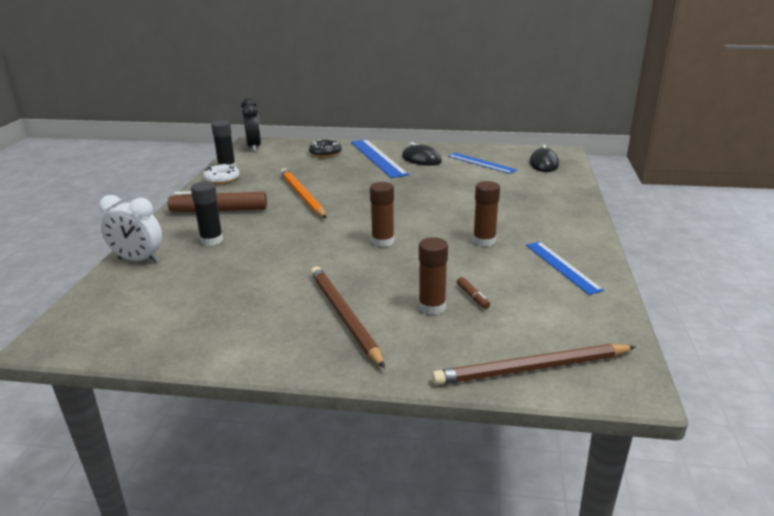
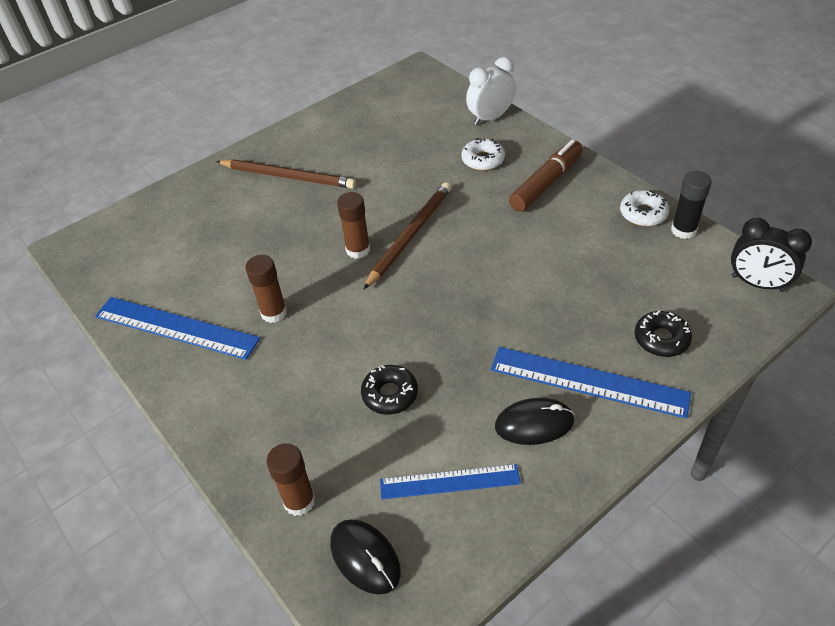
camera: 135 degrees right, 20 degrees up
(212, 240) = (483, 160): black glue stick -> white donut
(302, 195) = (525, 250): orange pencil -> none
(432, 307) = (240, 219): brown glue stick -> brown glue stick (299, 501)
(467, 188) = (390, 394): none -> black donut
(472, 297) = (221, 246): brown marker -> none
(531, 369) = (134, 220): brown pencil -> brown pencil (410, 235)
(562, 266) = (176, 327): blue ruler -> blue ruler, size x1.53

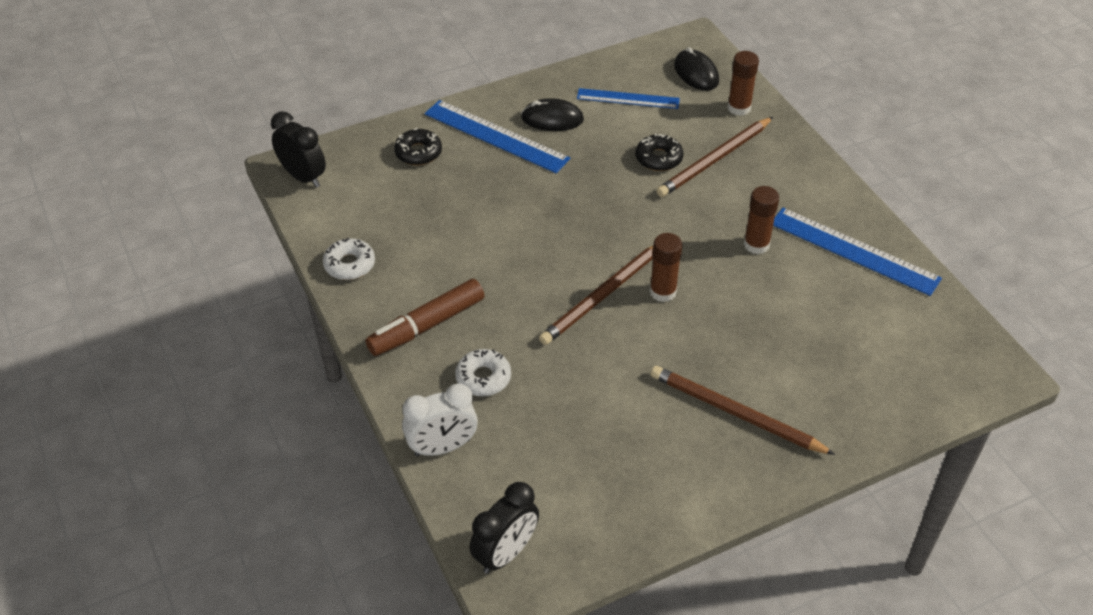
camera: 170 degrees left, 0 degrees up
(324, 407) = (714, 160): none -> brown pencil
(425, 81) = (505, 553): none -> black clock
(683, 230) = (325, 238): black glue stick -> none

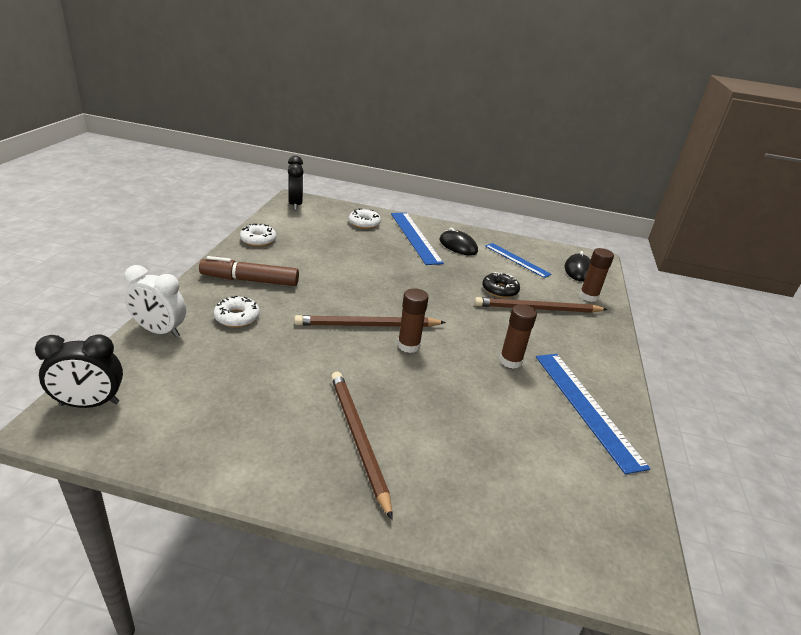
camera: 35 degrees right, 15 degrees down
(418, 152) = (364, 223): black donut -> white donut

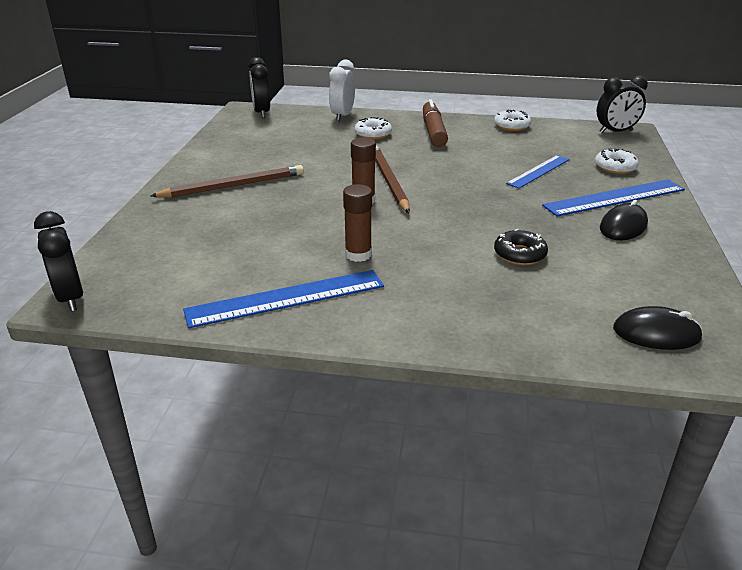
camera: 90 degrees right, 0 degrees up
(517, 260) = (631, 273): blue ruler -> blue ruler (539, 171)
(537, 309) = (489, 281): brown pencil -> none
(588, 296) = (565, 333): brown glue stick -> none
(636, 578) = (70, 298): none -> black clock

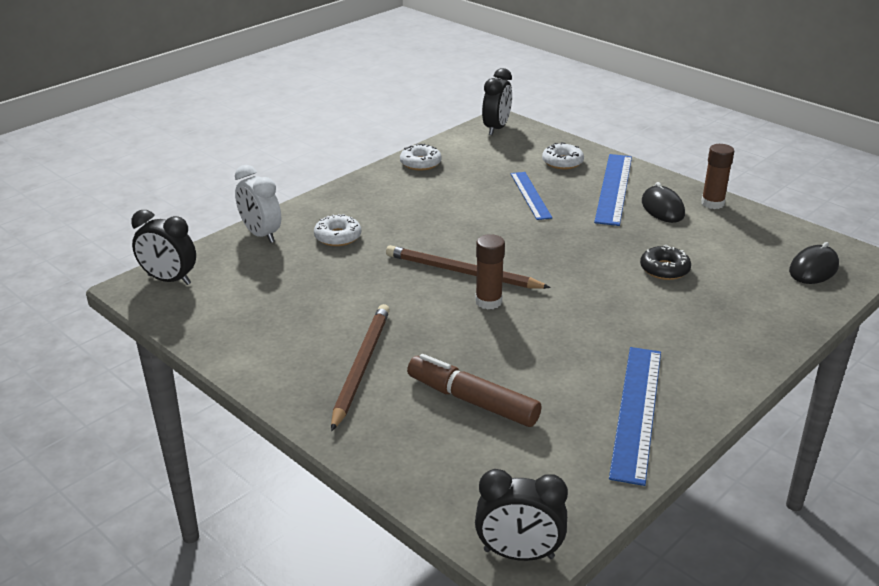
camera: 55 degrees left, 0 degrees up
(358, 254) = (593, 344): brown glue stick -> brown glue stick (712, 203)
(433, 131) = (378, 204): brown marker -> brown marker (472, 401)

